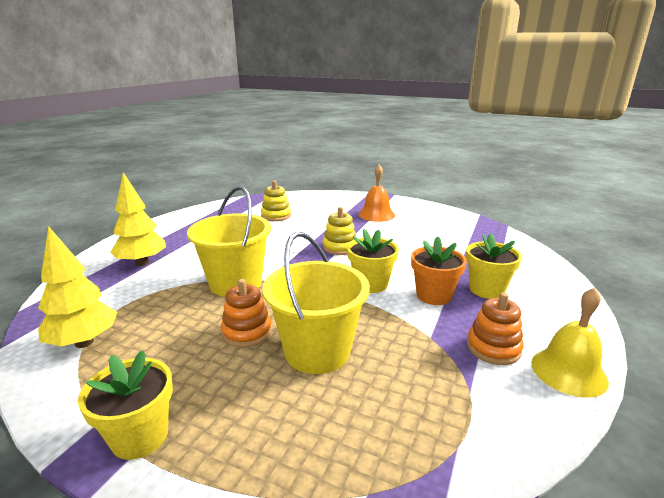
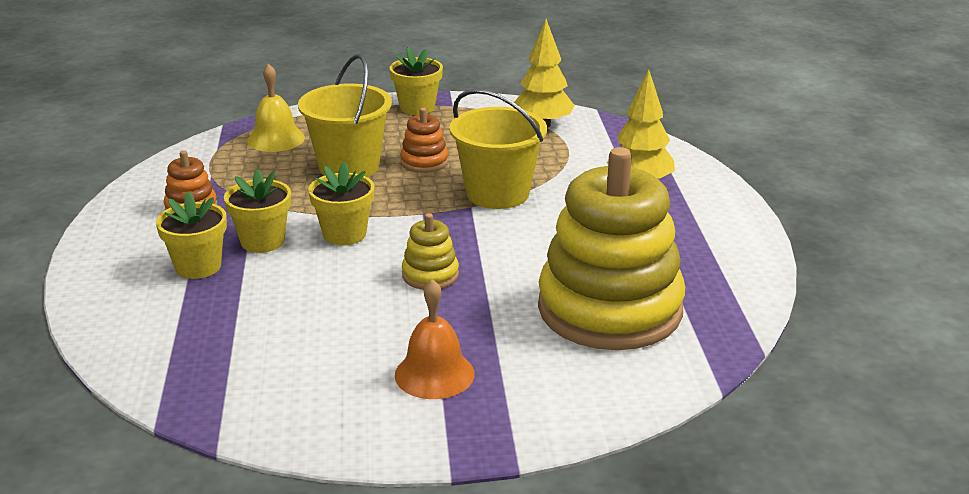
camera: 150 degrees right, 5 degrees up
(276, 216) = (610, 309): yellow stacking toy -> yellow stacking toy, size x2.42
(434, 295) = (262, 241): orange flower pot -> yellow flower pot
(568, 371) = (124, 208): yellow bell -> yellow bell (276, 139)

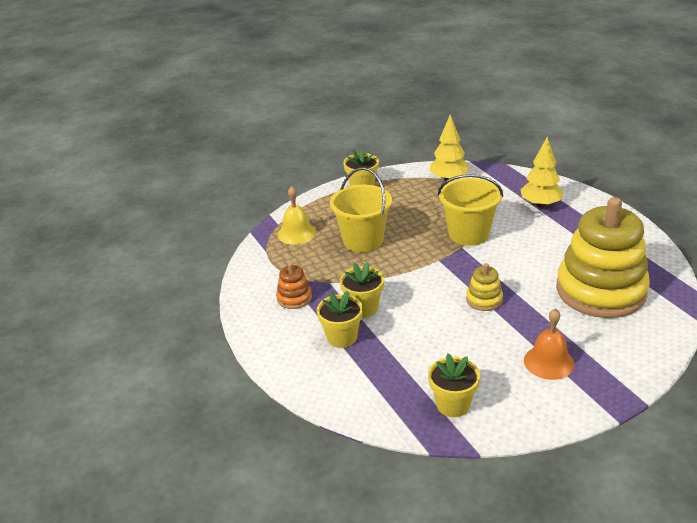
camera: 20 degrees left, 5 degrees up
(344, 234) = (407, 288): yellow flower pot -> yellow flower pot (453, 404)
(424, 162) = (405, 224): orange stacking toy -> none

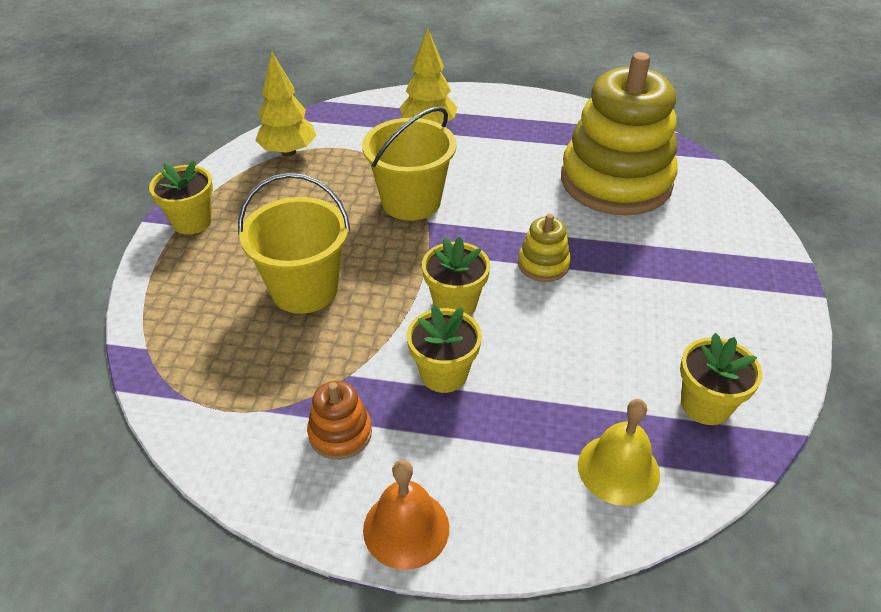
camera: 55 degrees left, 10 degrees up
(296, 233) = (197, 342): yellow bell -> yellow bell (618, 469)
(342, 337) = (481, 433): yellow flower pot -> yellow flower pot (455, 303)
(549, 362) = (695, 285): orange bell -> orange bell (406, 528)

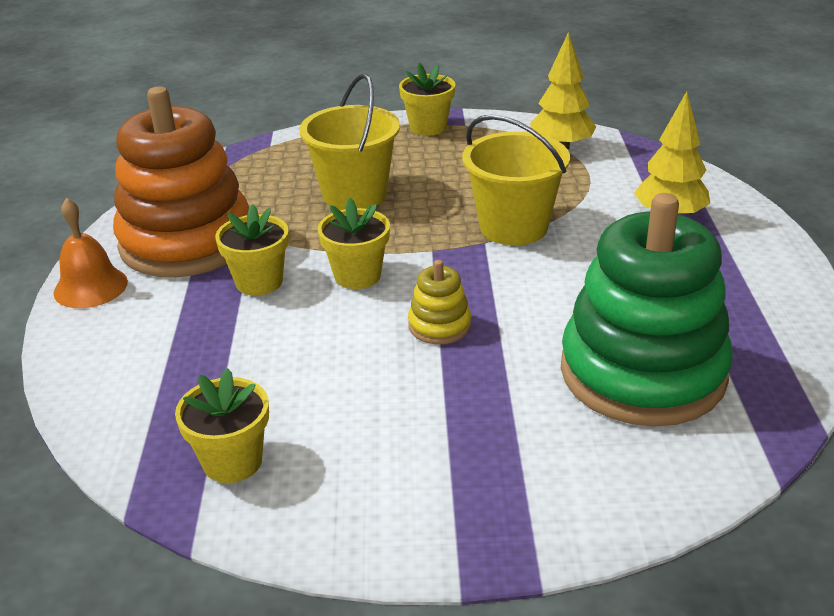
camera: 80 degrees right, 10 degrees down
(340, 433) = (186, 242): orange stacking toy -> orange stacking toy, size x2.42
(616, 181) = (642, 372): yellow stacking toy -> green stacking toy
(618, 469) = (144, 398): yellow bell -> none

